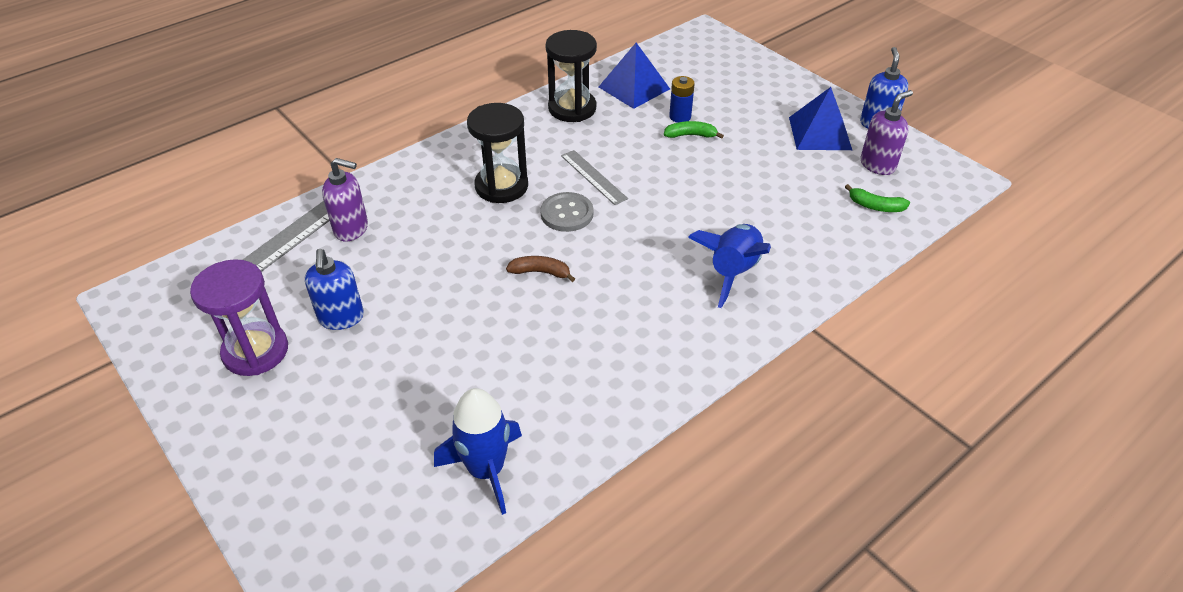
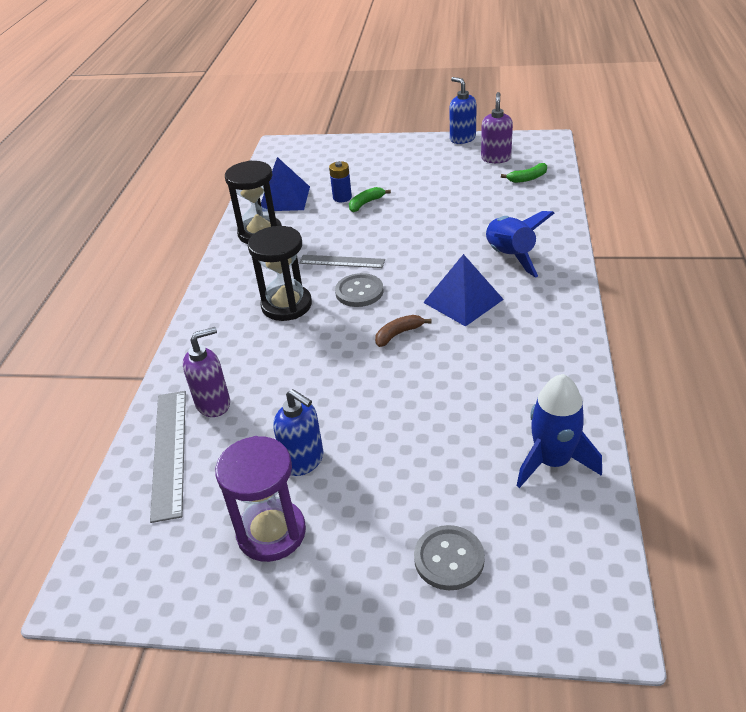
camera: 40 degrees left, 5 degrees down
(317, 470) = (449, 559): none -> grey button
(820, 133) = (439, 160): blue pyramid -> blue pyramid (463, 301)

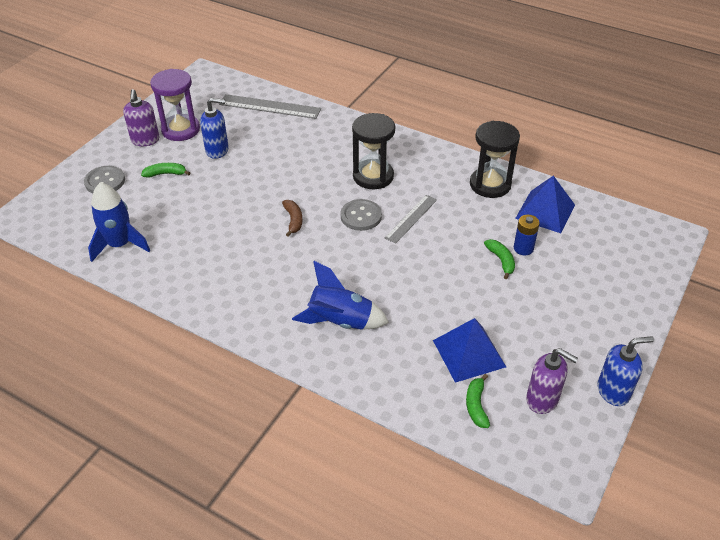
camera: 110 degrees right, 5 degrees up
(213, 404) = (295, 127): purple soap dispenser -> purple soap dispenser (145, 140)
(303, 460) = (217, 150): blue soap dispenser -> blue soap dispenser turned 150 degrees counterclockwise
(387, 492) = (166, 174): none -> green banana
(463, 301) = (303, 268): blue pyramid -> blue pyramid (469, 353)

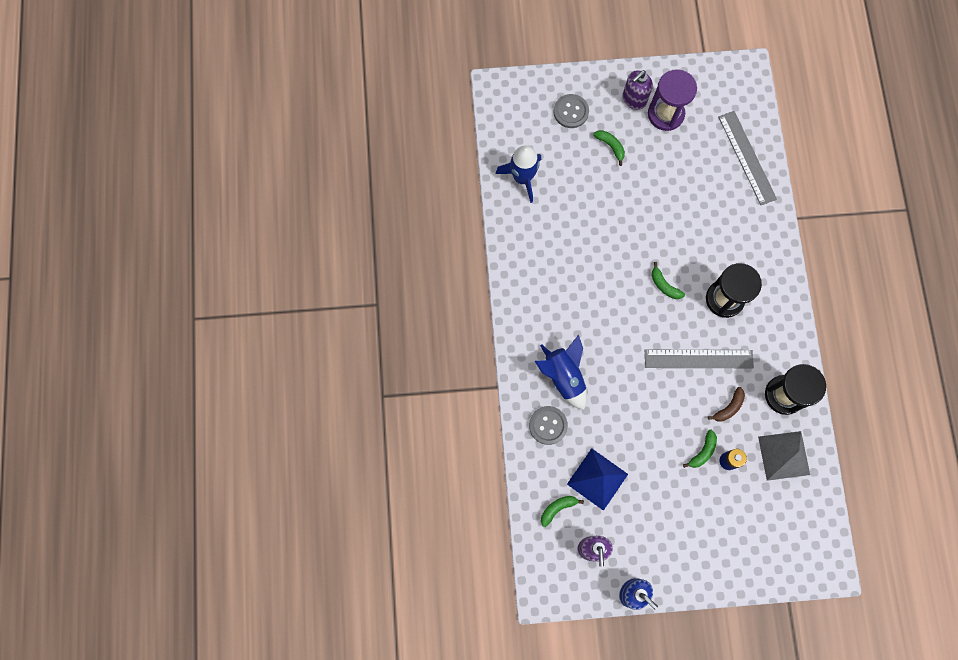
camera: 55 degrees right, 30 degrees up
(217, 150) = (664, 161): blue soap dispenser -> none
(293, 220) = (632, 275): brown banana -> brown banana (728, 407)
(323, 205) = (664, 285): none -> green banana
(361, 216) = (673, 320): grey button -> grey button (548, 425)
(411, 218) = (698, 358): grey ruler -> grey ruler, size x1.53
(545, 211) = (784, 455): blue pyramid -> grey pyramid

